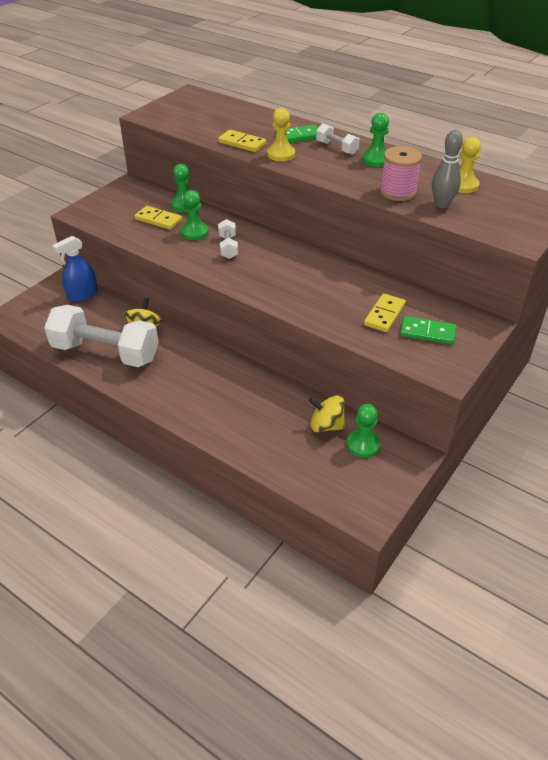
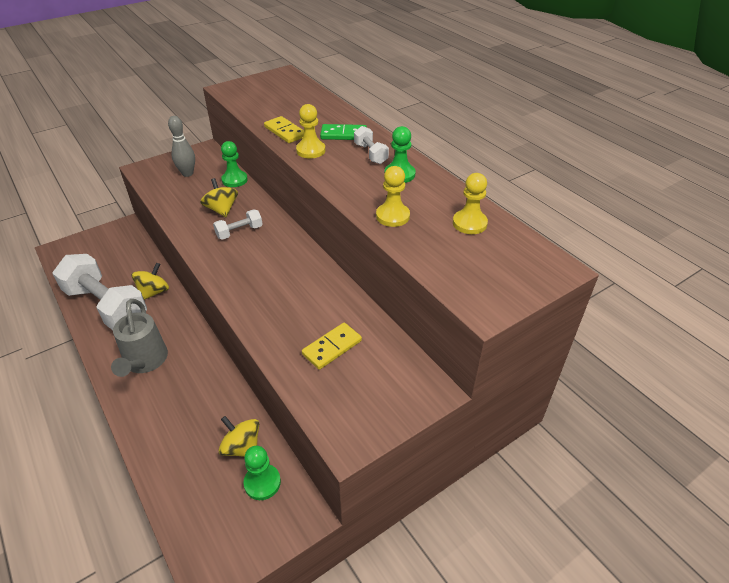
camera: 20 degrees right, 0 degrees up
(82, 295) = (129, 244): blue spray bottle -> none
(158, 220) = (201, 190): yellow domino -> none
(184, 387) = (144, 362): none -> grey watering can
(194, 232) = (222, 210): green pawn -> yellow spinning top
(228, 247) = (239, 232): white dumbbell -> white dumbbell turned 45 degrees clockwise
(398, 192) = (392, 216): pink spool -> yellow pawn
(427, 332) = (361, 382): green domino -> none
(442, 204) = (428, 242): grey bowling pin -> grey bowling pin (187, 173)

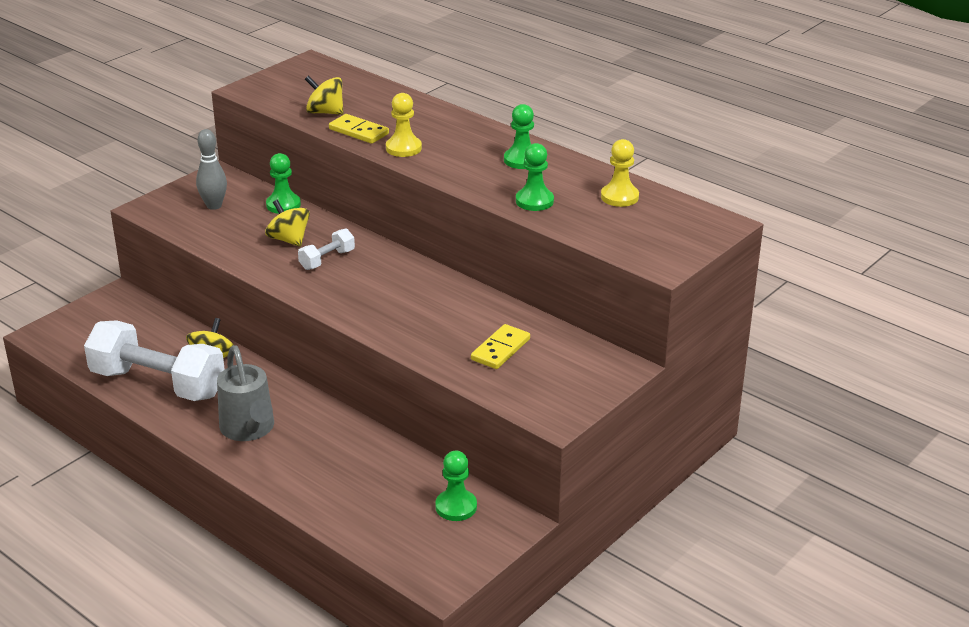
camera: 15 degrees left, 10 degrees down
(242, 447) = (416, 483): yellow spinning top -> yellow spinning top (325, 112)
(343, 134) = (433, 126): green domino -> none
(370, 154) = (477, 143): white dumbbell -> none
(392, 216) = (534, 201): yellow pawn -> green pawn

